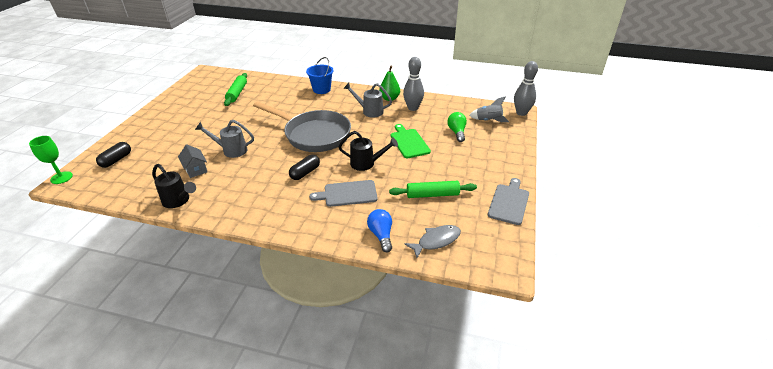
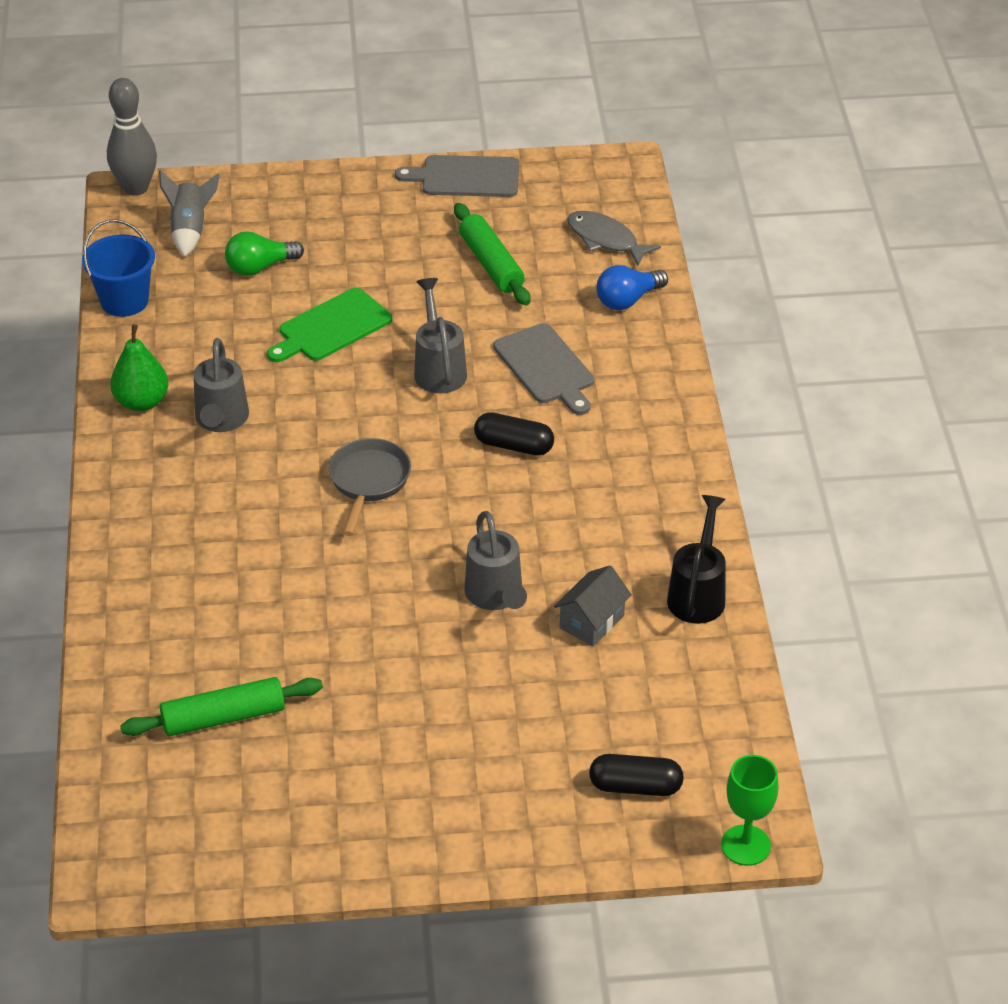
camera: 110 degrees left, 5 degrees up
(313, 135) = (368, 482): grey pan -> grey pan, size x0.50
(321, 89) = (137, 544): blue bucket -> blue bucket (124, 301)
(366, 163) = (439, 369): black watering can -> grey watering can
(413, 108) = (177, 352): grey bowling pin -> none

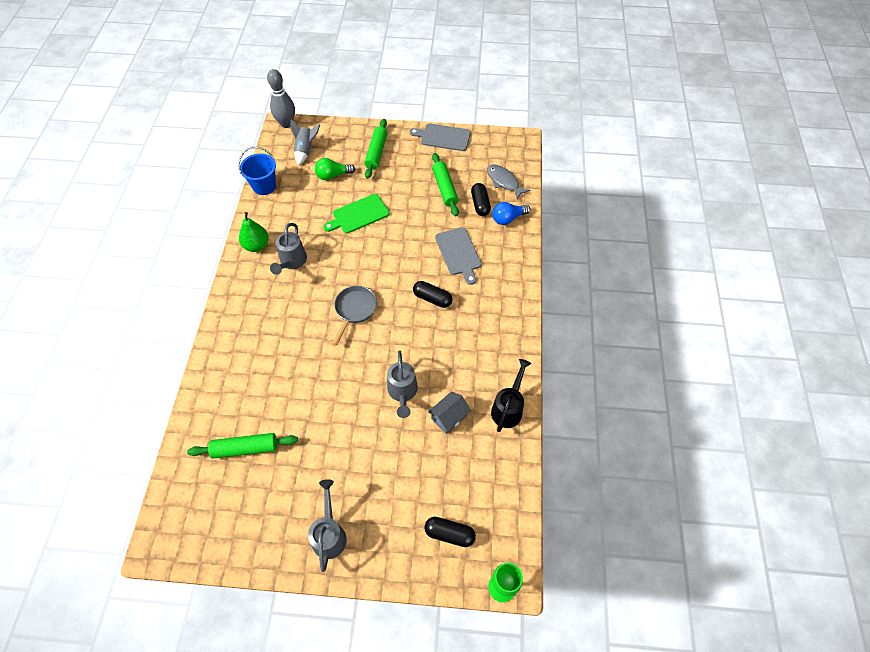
camera: 10 degrees right, 15 degrees up
(337, 218) = (376, 153): none -> green rolling pin
(439, 369) = (405, 246): grey watering can -> grey watering can (329, 534)
(568, 283) = (480, 204): none -> black capsule

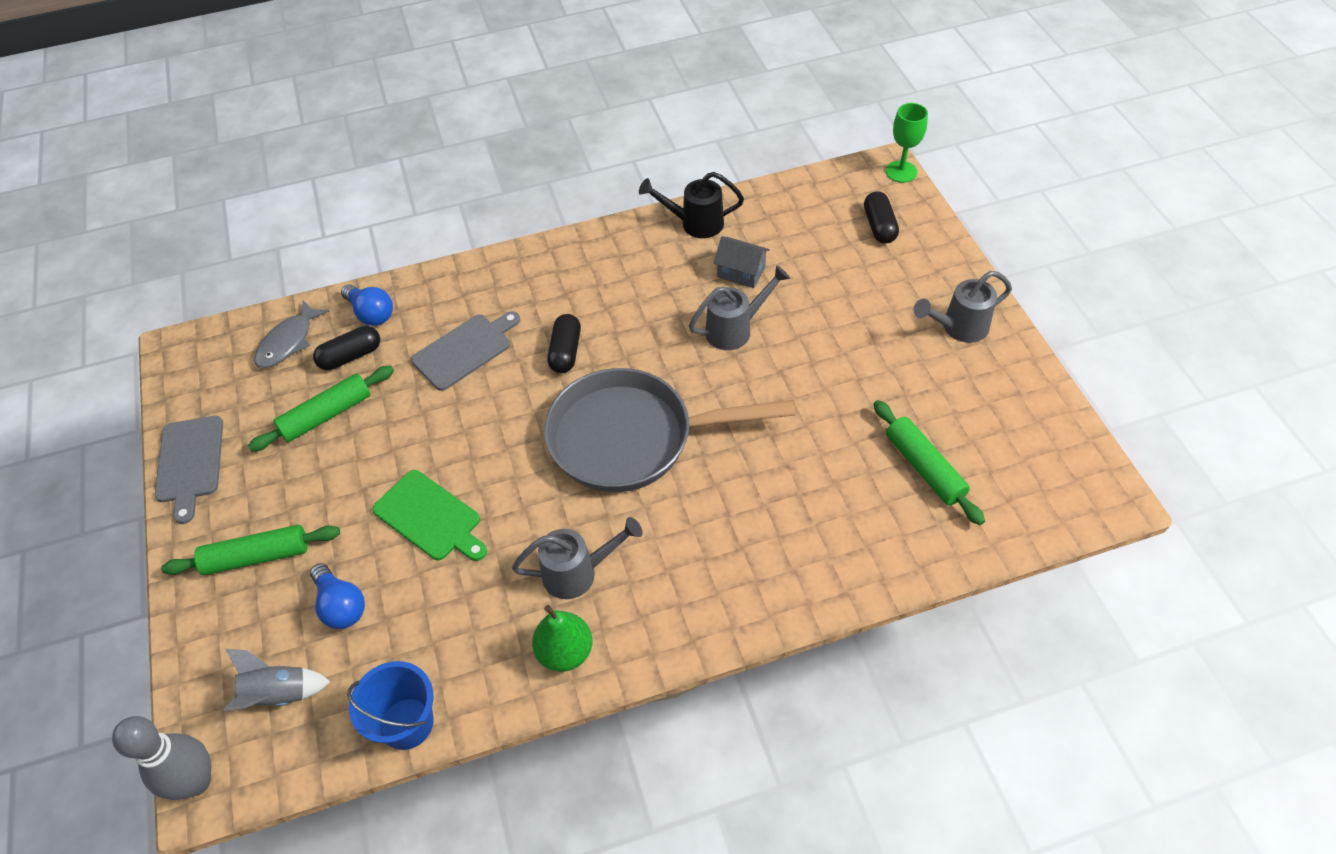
camera: 110 degrees left, 5 degrees down
(333, 175) = (341, 605): green light bulb -> blue light bulb
(354, 310) = (632, 438): grey pan -> grey pan, size x1.98

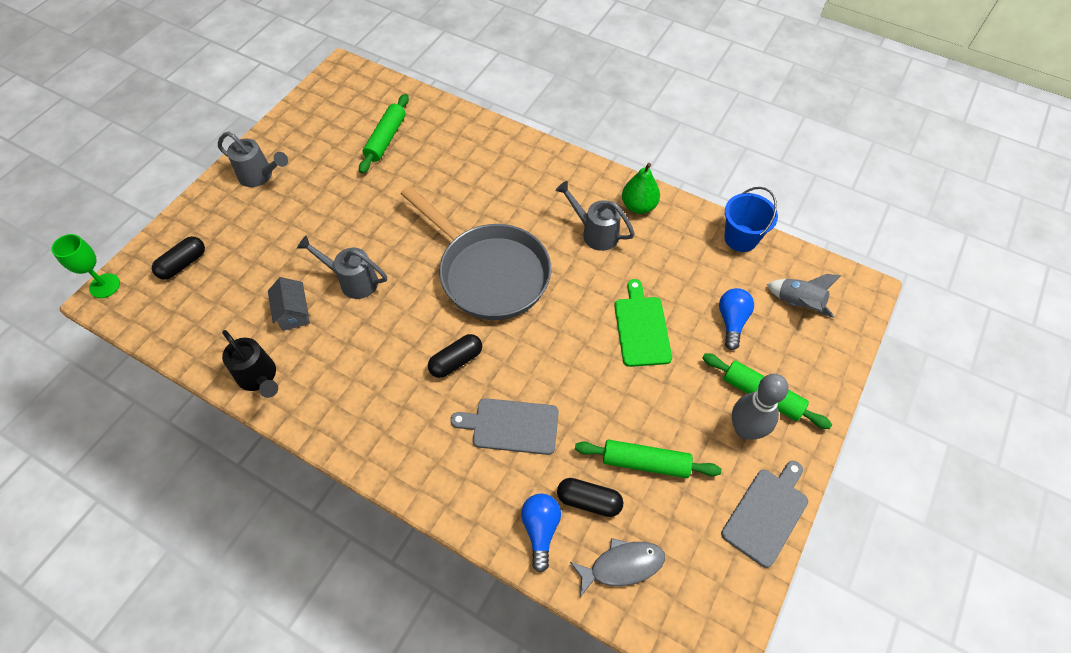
camera: 135 degrees left, 5 degrees up
(196, 781) = (866, 296): grey bowling pin -> grey bowling pin (745, 429)

